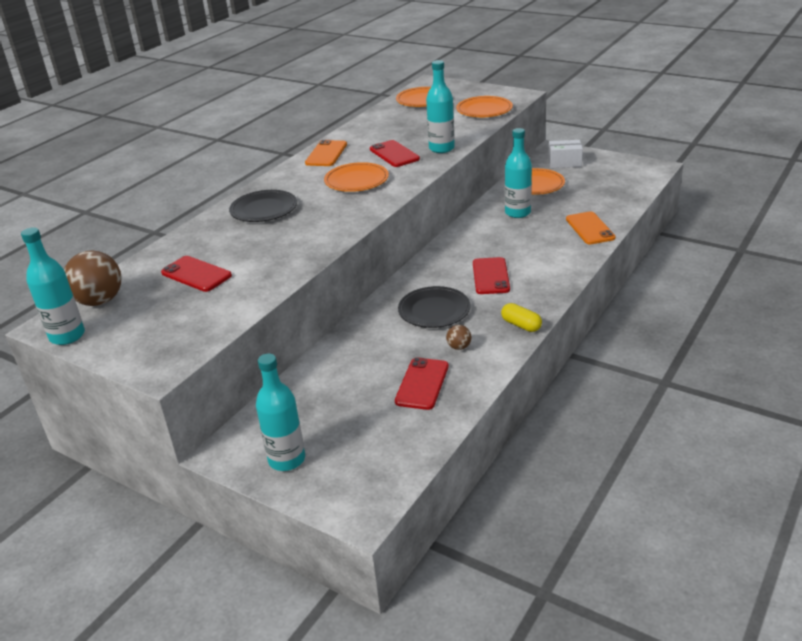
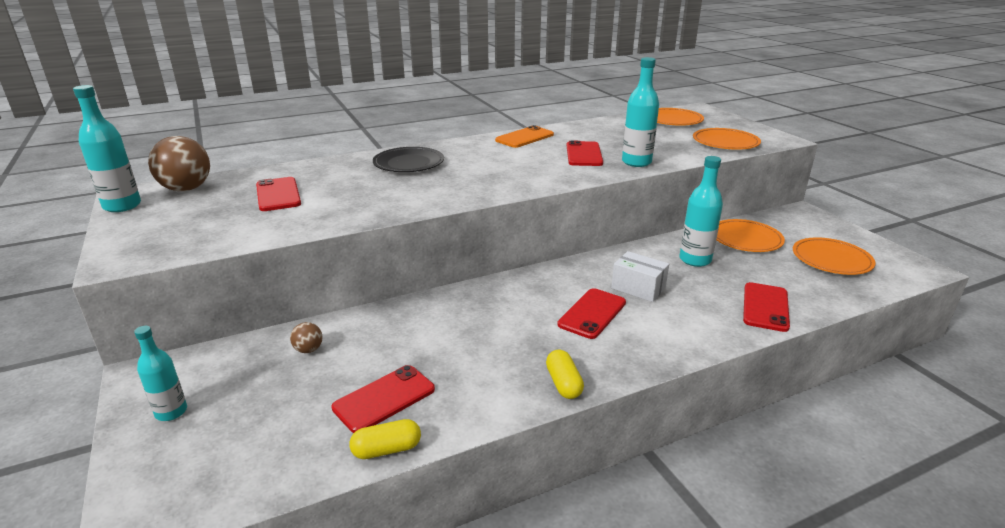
camera: 30 degrees right, 5 degrees down
(287, 459) = (171, 412): turquoise bottle -> turquoise bottle, size x0.66
(356, 180) = (518, 165): orange plate -> orange plate (831, 259)
(434, 310) = (493, 324): black plate -> none
(459, 347) = (469, 376): brown ball -> brown ball (308, 350)
(461, 407) = (387, 449): none -> yellow capsule
(564, 163) = (803, 228): white box -> white box (638, 288)
(590, 228) = (765, 307): orange phone -> red phone

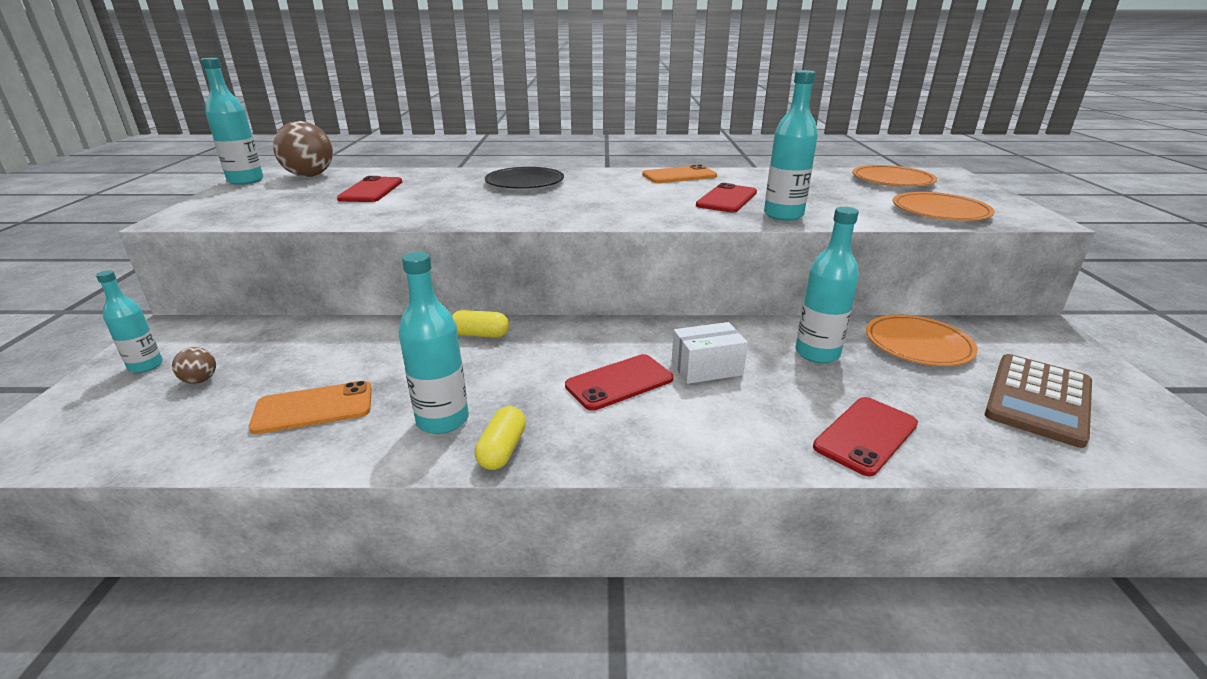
camera: 25 degrees right, 0 degrees up
(308, 350) = (306, 343): brown ball -> brown ball (200, 380)
(384, 398) = (313, 408): red phone -> orange phone
(387, 449) = (257, 459): yellow capsule -> yellow capsule (480, 335)
(498, 376) = (442, 420): none -> turquoise bottle
(638, 288) = (706, 368): white box -> white box turned 75 degrees counterclockwise
(831, 259) = (1038, 399): orange plate -> brown calculator

